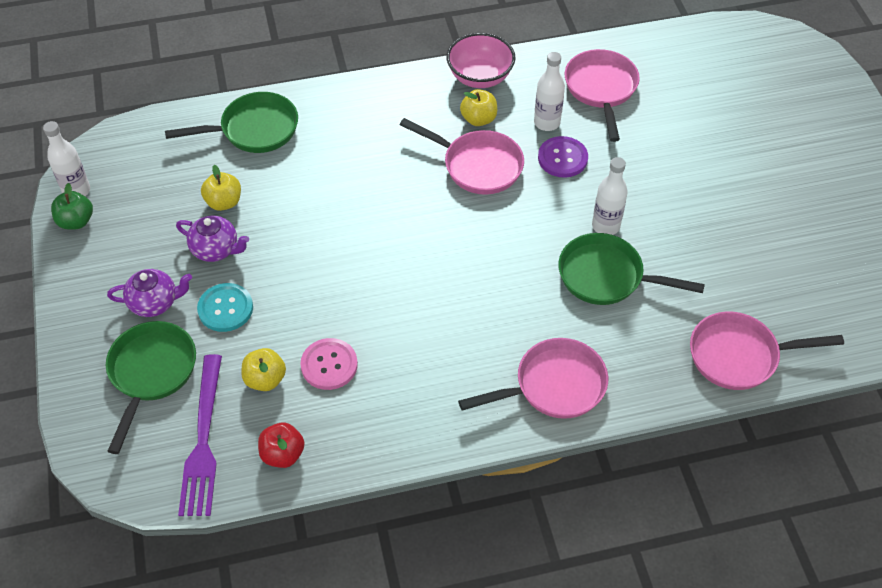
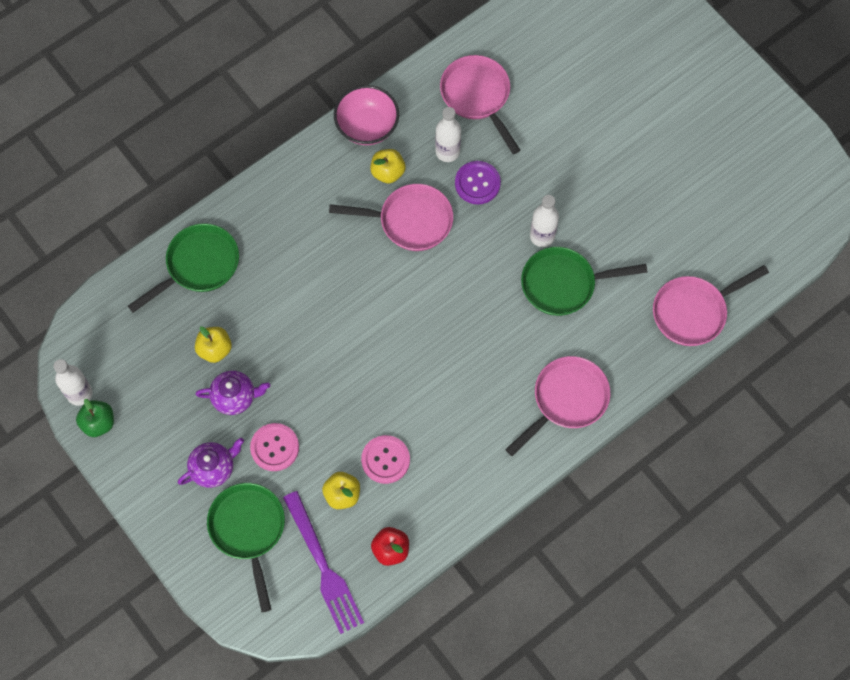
camera: 25 degrees left, 15 degrees up
(225, 308) = (274, 447): turquoise button -> pink button

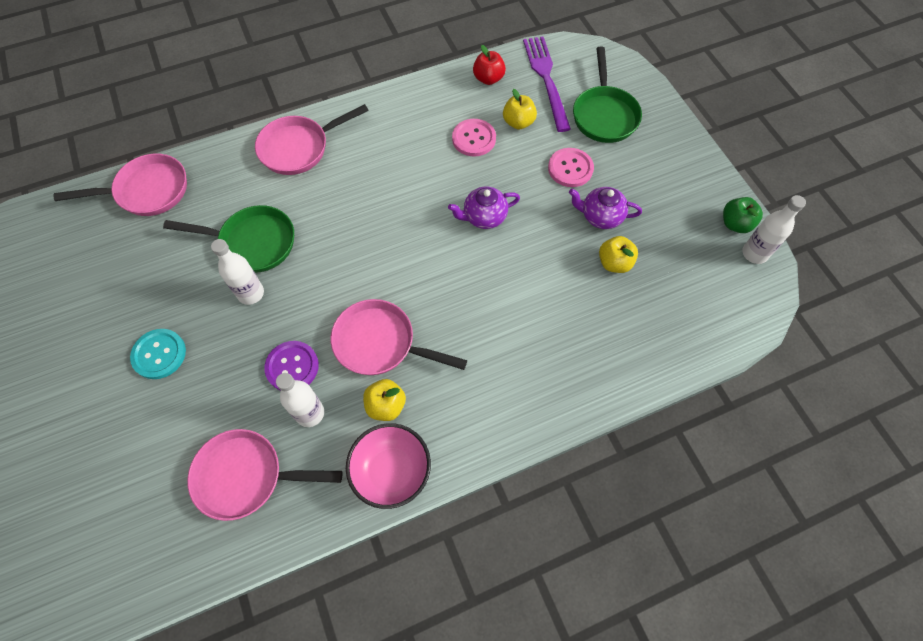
camera: 165 degrees left, 5 degrees down
(198, 265) = (621, 351): green pan -> none
(213, 468) = (628, 165): purple teapot -> purple teapot (484, 217)
(477, 96) = (246, 476): pink pan -> pink pan turned 105 degrees clockwise
(594, 166) = (159, 354): none -> turquoise button

